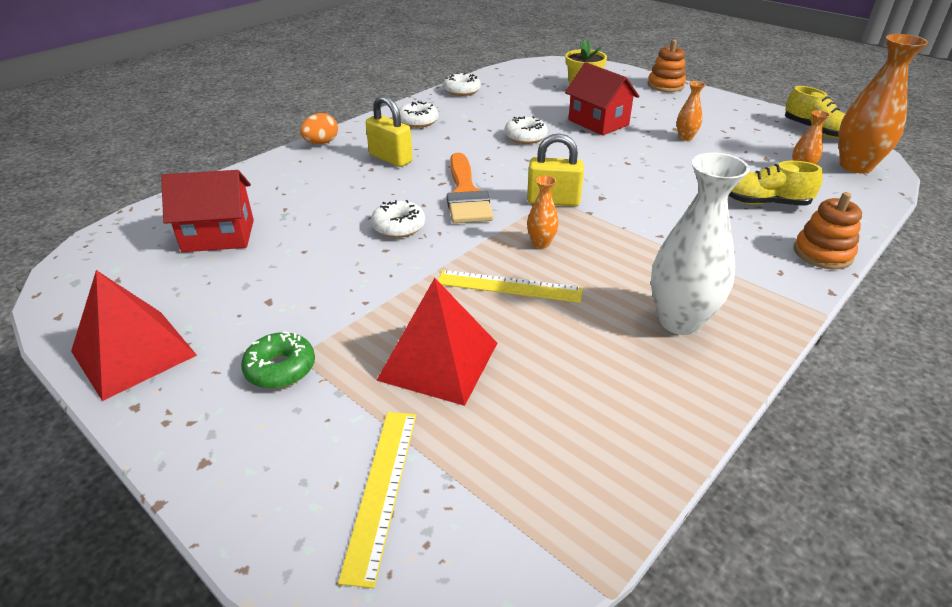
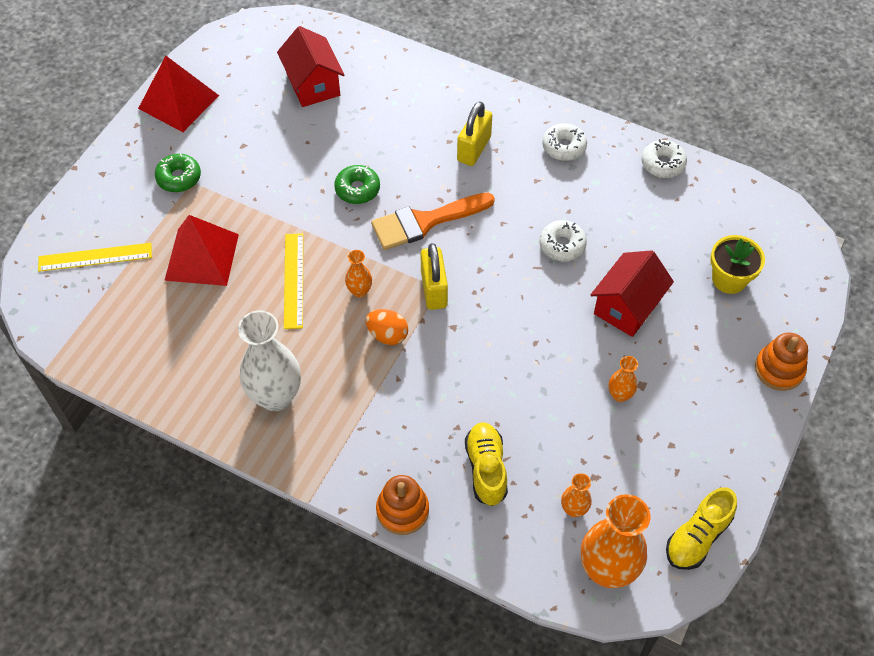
camera: 75 degrees right, 20 degrees up
(321, 143) = (486, 88): orange egg -> orange egg (387, 335)
(398, 226) = (357, 189): white donut -> green donut

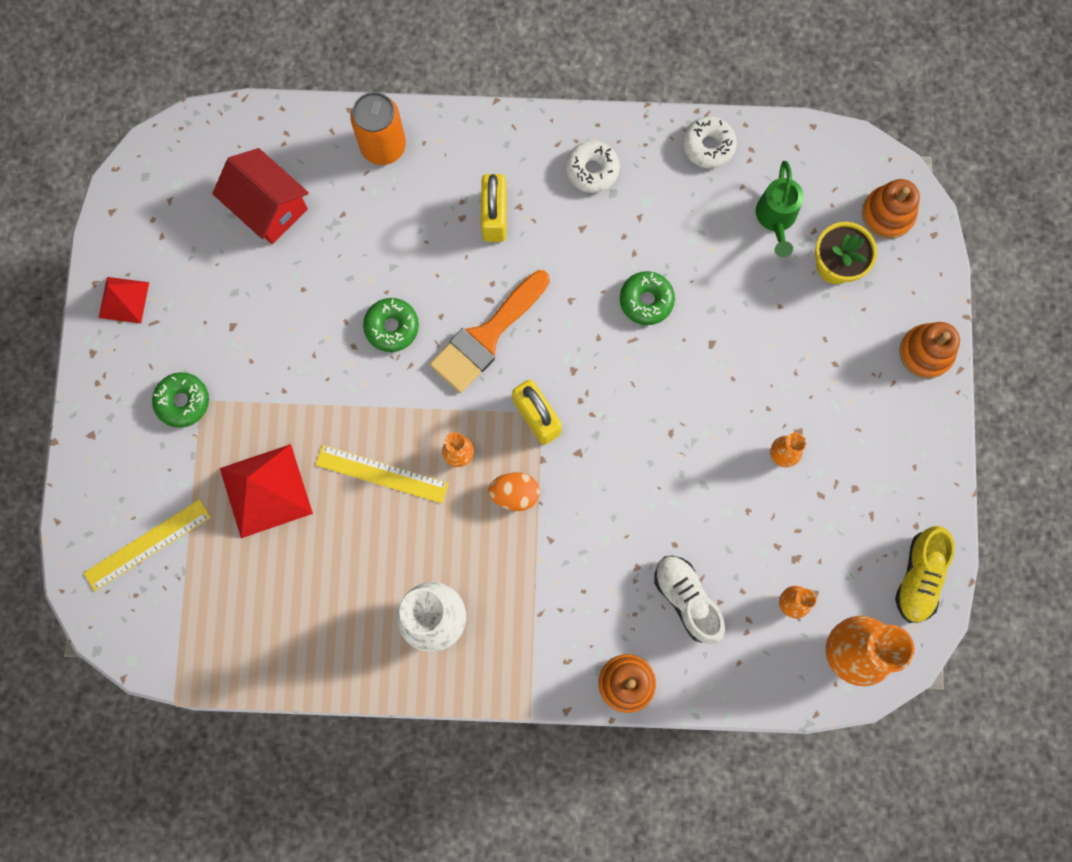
camera: 25 degrees left, 20 degrees up
(178, 102) = (123, 300): red pyramid -> red pyramid, size x0.59
(294, 280) = (382, 473): yellow ruler -> yellow ruler turned 45 degrees counterclockwise
(416, 78) = (383, 146): none -> orange can
(486, 469) = (687, 599): yellow shoe -> white shoe
(562, 245) = (646, 300): white donut -> green donut
(627, 306) = (746, 346): red house -> none
(693, 230) = (775, 219): none -> green watering can
(789, 260) = (887, 214): none -> orange stacking toy

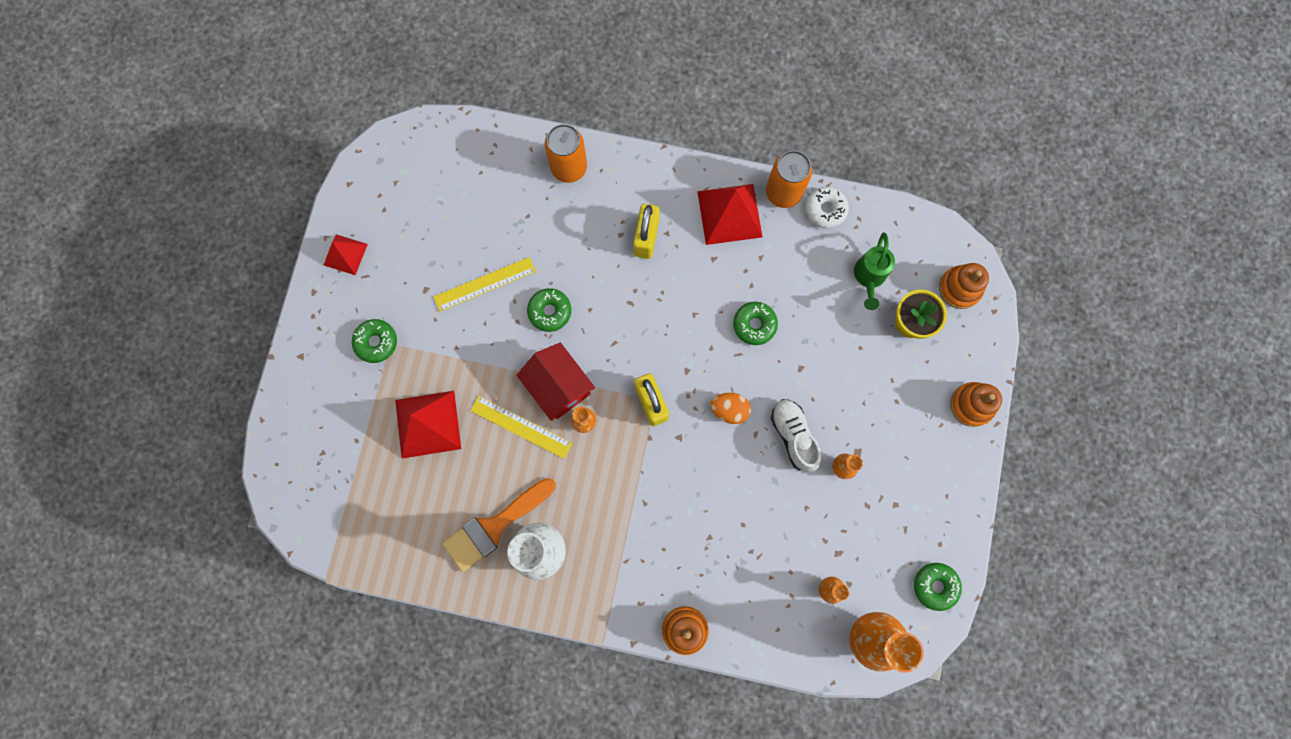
camera: 10 degrees right, 0 degrees up
(147, 545) = (328, 451): yellow ruler -> yellow ruler (484, 284)
(268, 207) = (471, 200): red house -> red house (559, 386)
(486, 336) = (623, 332): orange brush -> orange brush (494, 526)
(515, 494) = (623, 461): orange egg -> orange egg (729, 410)
(592, 170) = (729, 214): white donut -> red pyramid
(653, 133) = (783, 192): none -> orange can
(687, 599) = (745, 571): white shoe -> white shoe (793, 436)
(918, 577) = (935, 586): yellow shoe -> green donut

